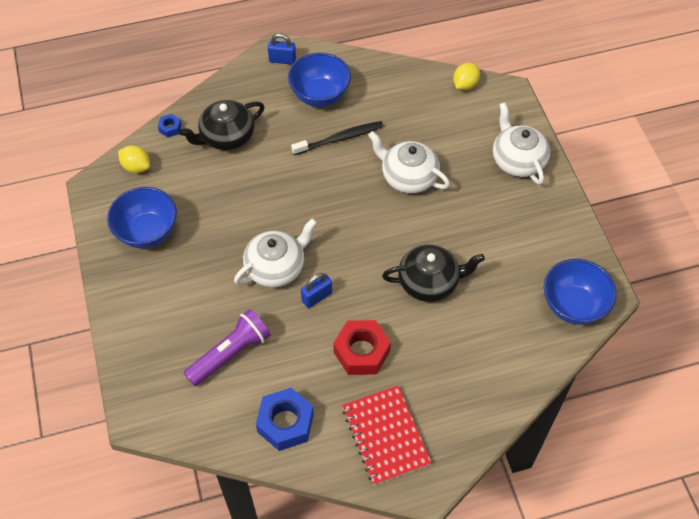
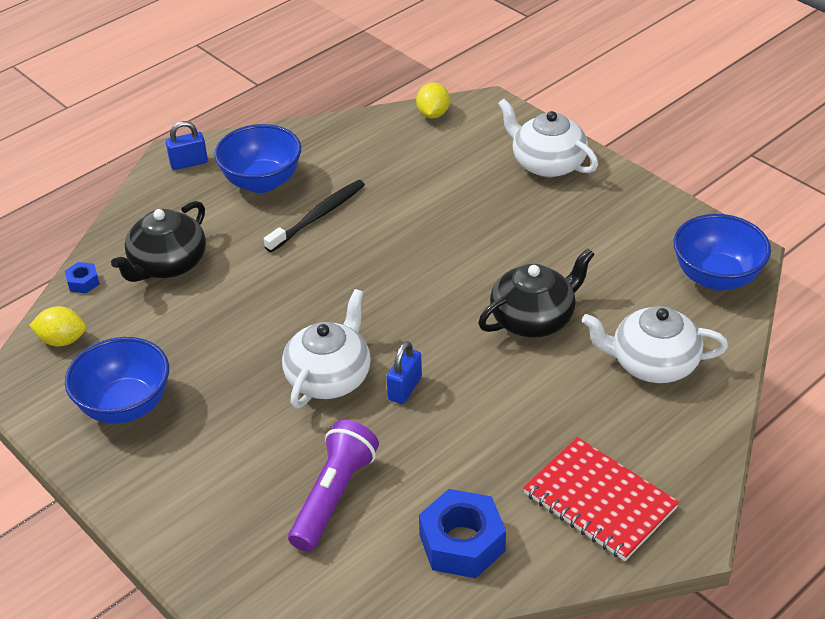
camera: 25 degrees left, 15 degrees down
(361, 352) = (504, 424): red nut -> none
(408, 176) = (430, 224): white teapot -> white teapot (652, 363)

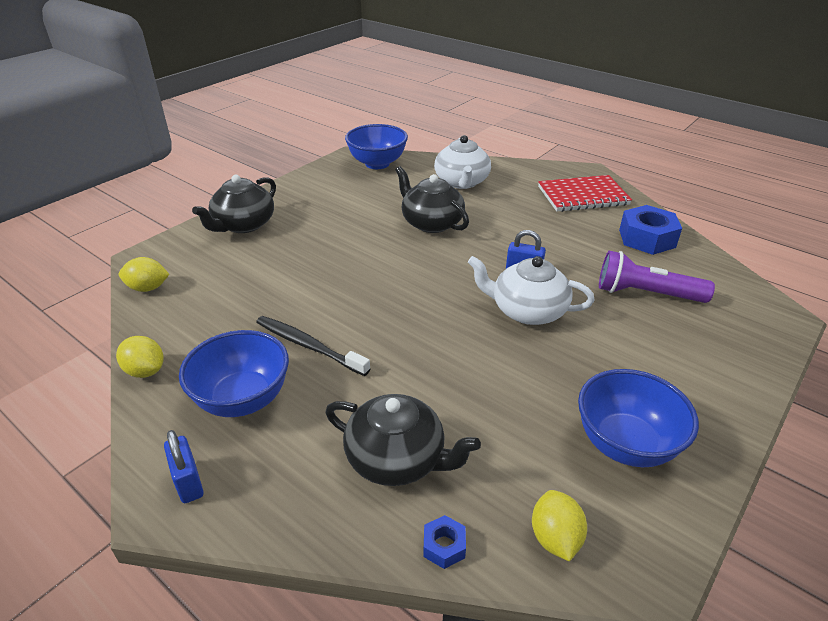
camera: 100 degrees left, 5 degrees down
(313, 129) = (145, 371): none -> yellow lemon
(547, 163) = (243, 225): white teapot -> black teapot
(599, 501) = (582, 196): red notebook -> red notebook turned 45 degrees clockwise

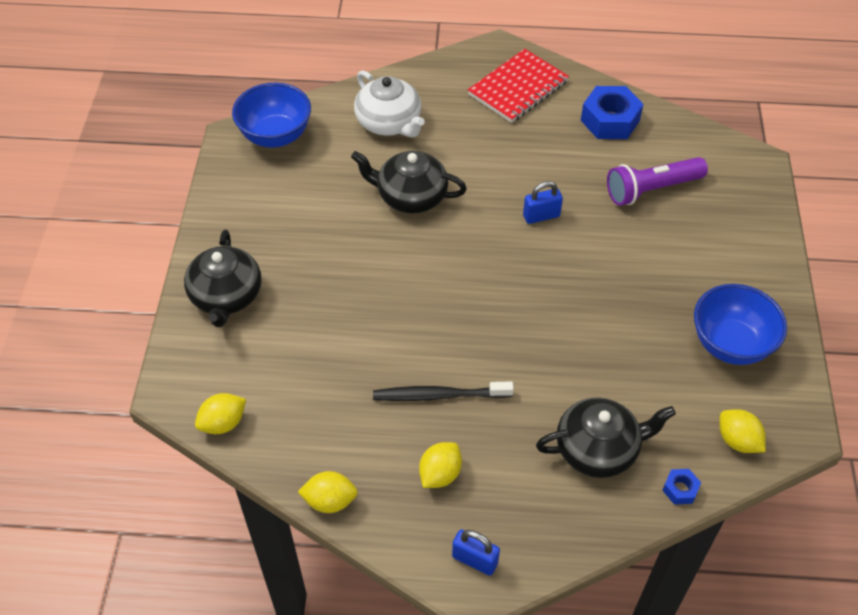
camera: 35 degrees left, 15 degrees up
(243, 399) = (440, 474): blue bowl -> yellow lemon
(527, 311) = (577, 259): white teapot -> none

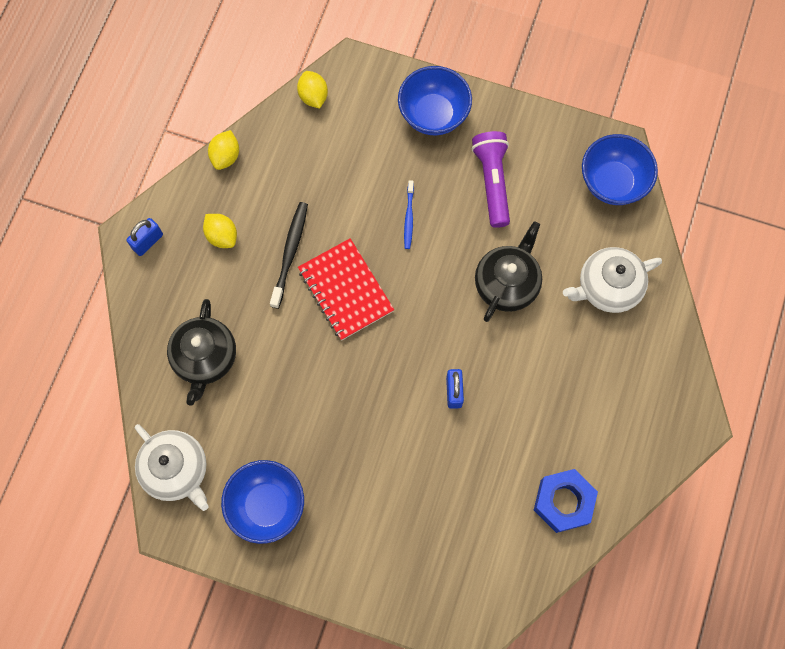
camera: 105 degrees right, 20 degrees up
(226, 296) = (433, 115): black teapot -> blue bowl
(361, 292) = (409, 218): none -> blue toothbrush
(518, 88) = (631, 424): red notebook -> red notebook (346, 290)
(651, 189) = (460, 507): purple flashlight -> purple flashlight (492, 182)
(680, 489) = (151, 407): blue nut -> none
(737, 441) = (176, 470): yellow lemon -> white teapot

